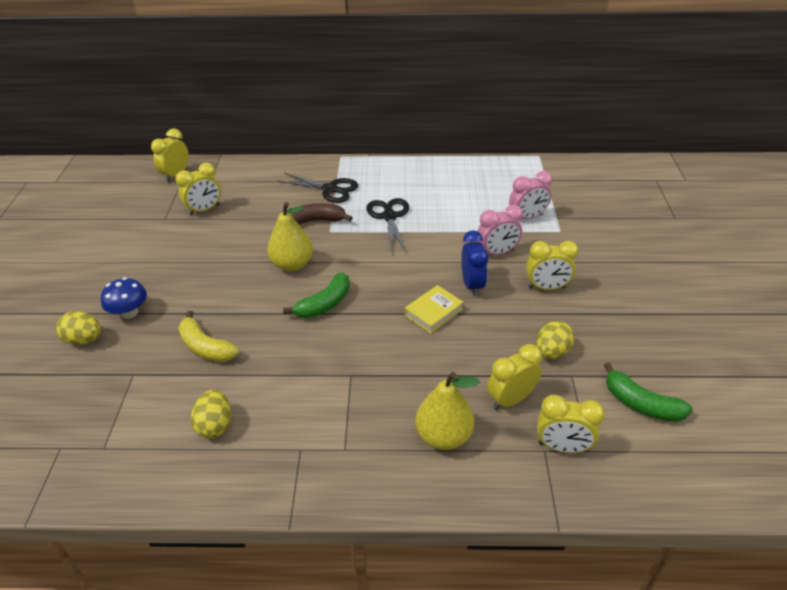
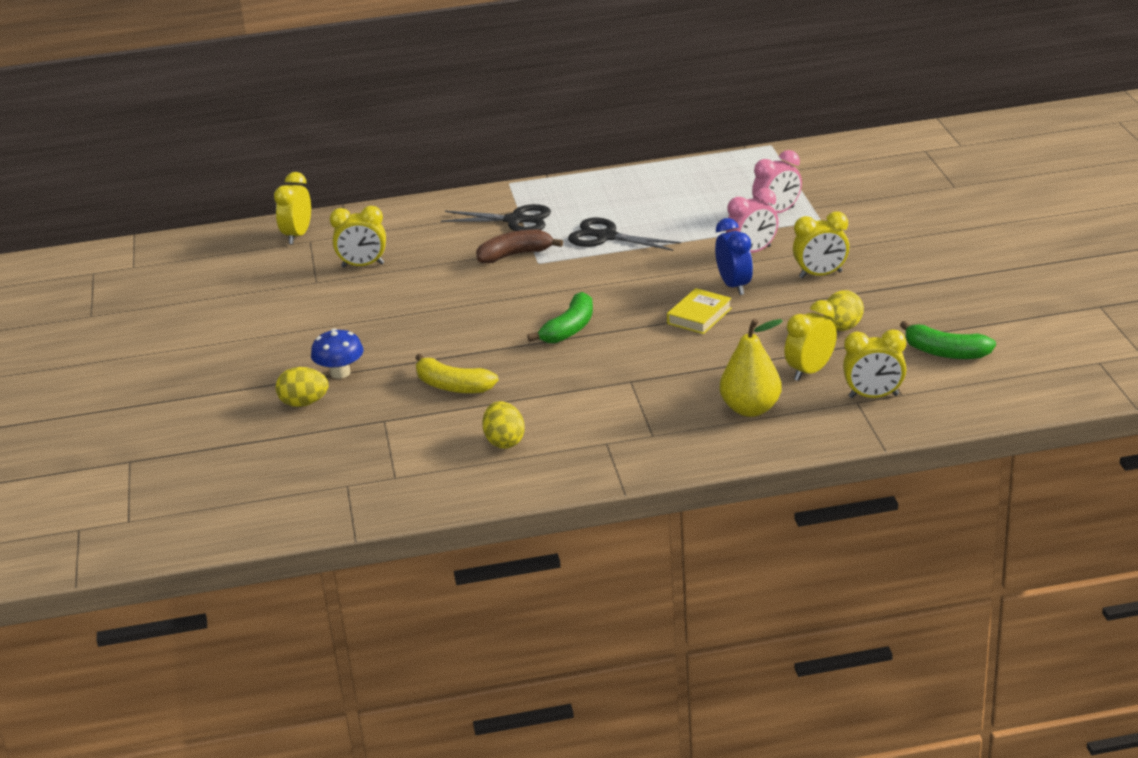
camera: 10 degrees left, 10 degrees down
(204, 210) = (363, 265): yellow clock -> yellow clock turned 45 degrees clockwise
(292, 264) = (510, 300): yellow pear -> none
(389, 216) = (605, 237): black scissors -> black scissors turned 45 degrees counterclockwise

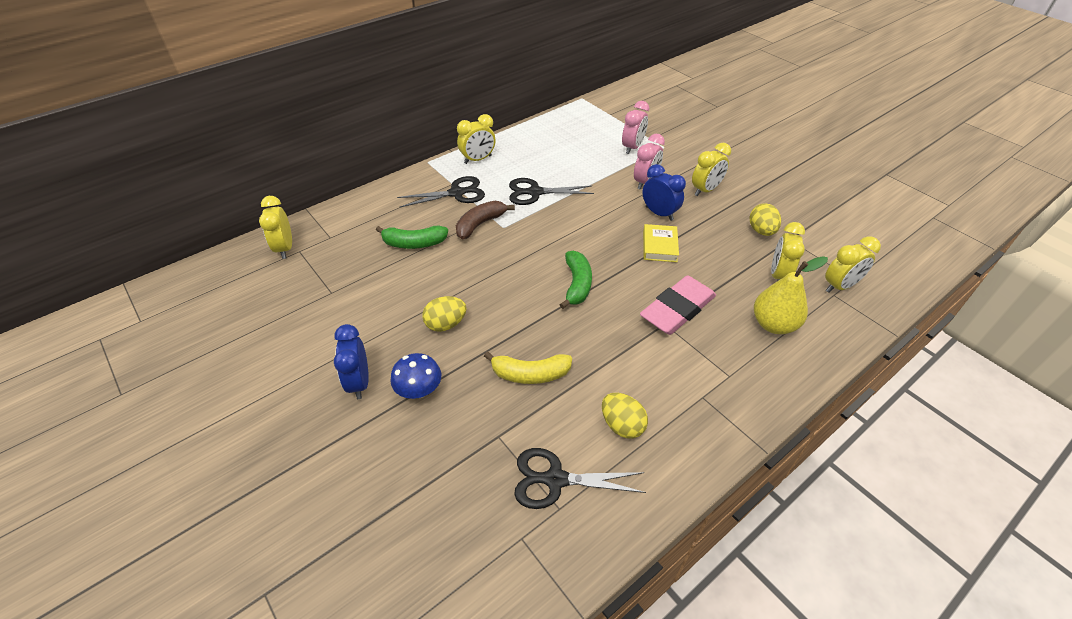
camera: 30 degrees left, 15 degrees up
(291, 354) = (359, 382): none -> blue clock
(304, 403) = (409, 440): yellow egg -> yellow egg (446, 324)
(363, 265) = (362, 265): yellow clock -> yellow clock (478, 159)
(407, 459) = (555, 479): none -> black scissors
(657, 373) = (677, 309): none -> pink eraser
(945, 352) = (843, 234): green banana -> green banana (414, 243)

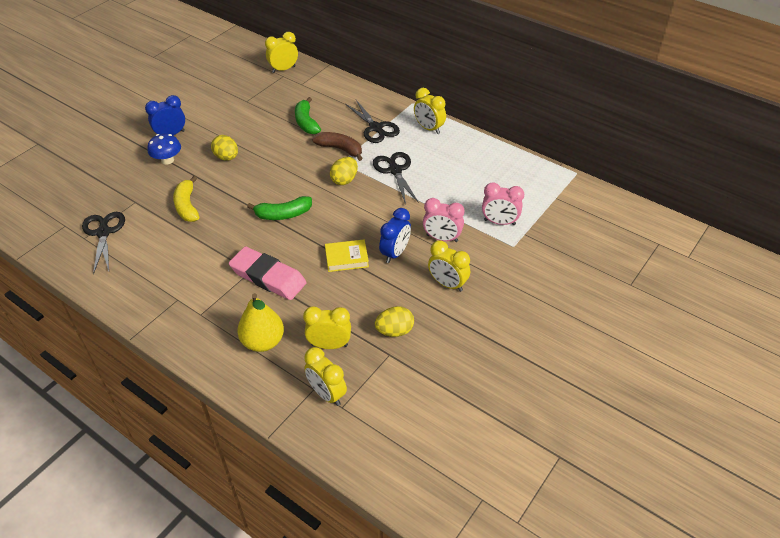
camera: 75 degrees right, 0 degrees up
(622, 425) = (147, 258): yellow egg -> yellow egg (344, 180)

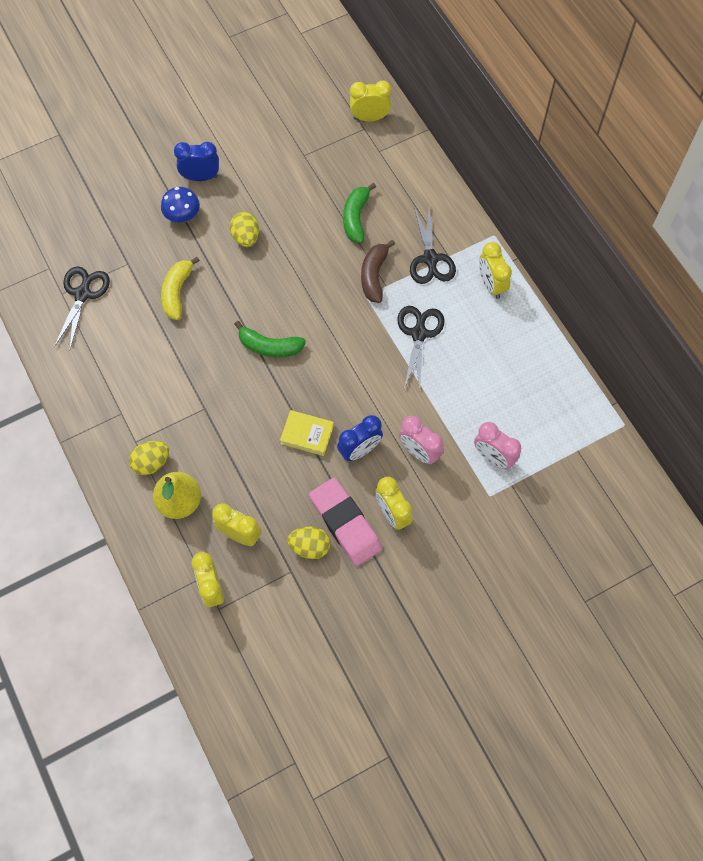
camera: 25 degrees right, 20 degrees up
(268, 277) = (218, 424): pink eraser -> pink eraser (345, 523)
(340, 149) = (374, 276): brown banana -> brown banana turned 135 degrees counterclockwise
(344, 180) = (356, 324): yellow egg -> yellow egg (151, 463)

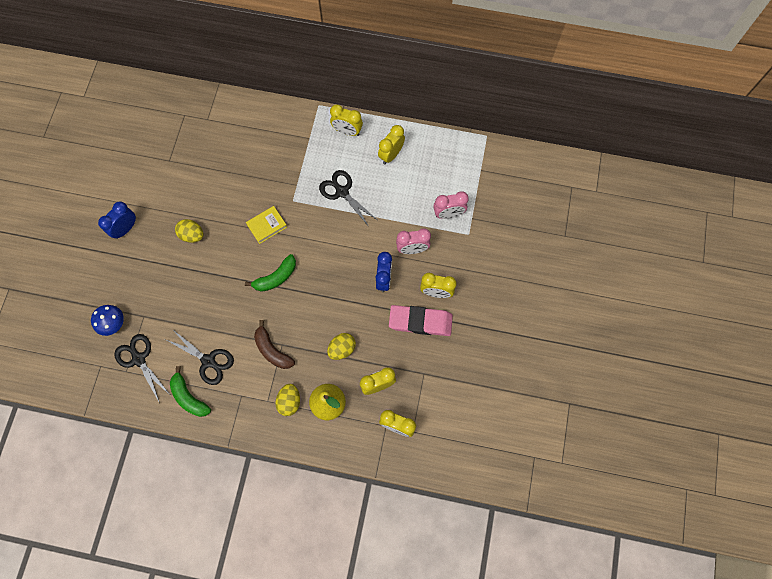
camera: 50 degrees left, 5 degrees up
(177, 292) = (191, 302): yellow banana -> none
(182, 215) = (142, 259): blue mushroom -> blue mushroom (113, 323)
(307, 434) = (349, 300): yellow book -> yellow book (267, 226)
(310, 547) = (418, 352): yellow egg -> yellow egg (342, 349)
(356, 218) = (238, 166): green banana -> green banana (189, 397)
(370, 117) = (180, 106): yellow clock -> yellow clock (391, 155)
(374, 276) = (284, 186): brown banana -> brown banana (272, 350)
(430, 259) = (302, 149): black scissors -> black scissors (209, 361)

